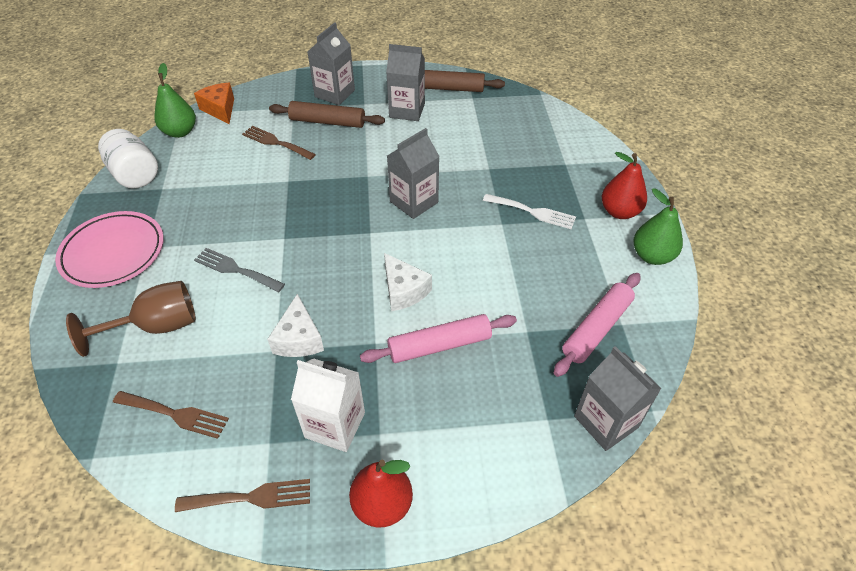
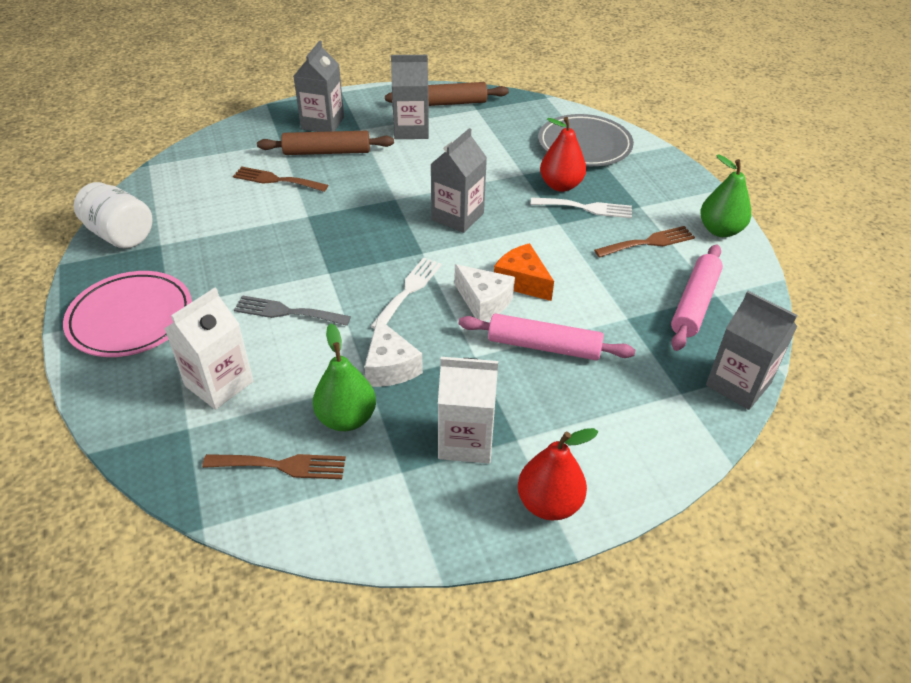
camera: 15 degrees left, 5 degrees down
(156, 326) = (219, 384): brown goblet -> white carton
(180, 132) = (156, 184): green pear -> green pear (346, 418)
(220, 109) = (194, 155): orange cheese -> orange cheese (522, 281)
(251, 497) = (405, 527): brown fork -> brown fork (649, 242)
(343, 267) = (408, 290): none -> white fork
(439, 345) = (544, 346): pink rolling pin -> pink rolling pin turned 45 degrees clockwise
(556, 148) = (584, 145): none -> grey plate
(619, 212) = (672, 195): red pear -> red pear (560, 185)

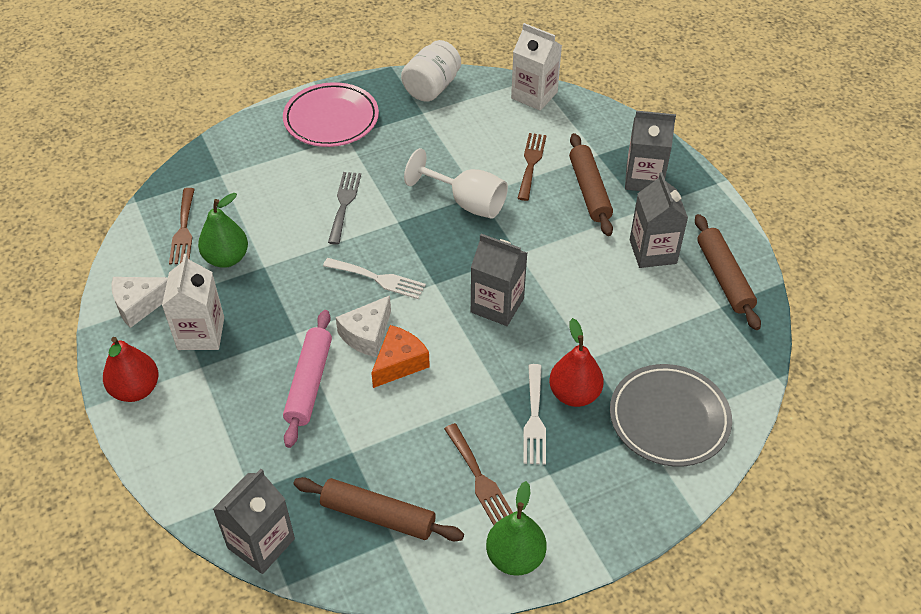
camera: 85 degrees right, 5 degrees up
(219, 384) = (263, 181): white carton -> white carton (534, 95)
(316, 224) = (467, 202): none -> white goblet
(390, 367) = (282, 277): white cheese -> white cheese (139, 305)
(694, 303) = (378, 515): pink rolling pin -> brown rolling pin

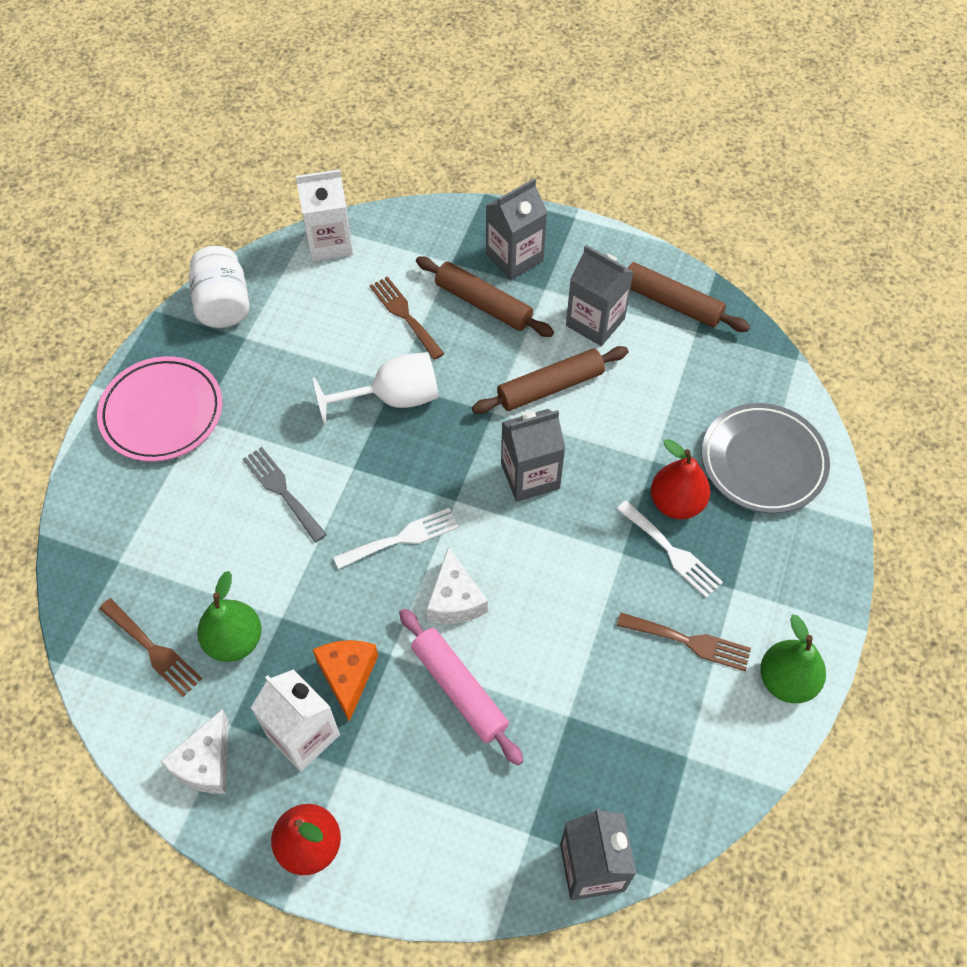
camera: 45 degrees left, 10 degrees up
(378, 515) = (652, 749): brown rolling pin -> brown rolling pin (550, 387)
(399, 363) = (513, 601): orange cheese -> orange cheese (347, 676)

